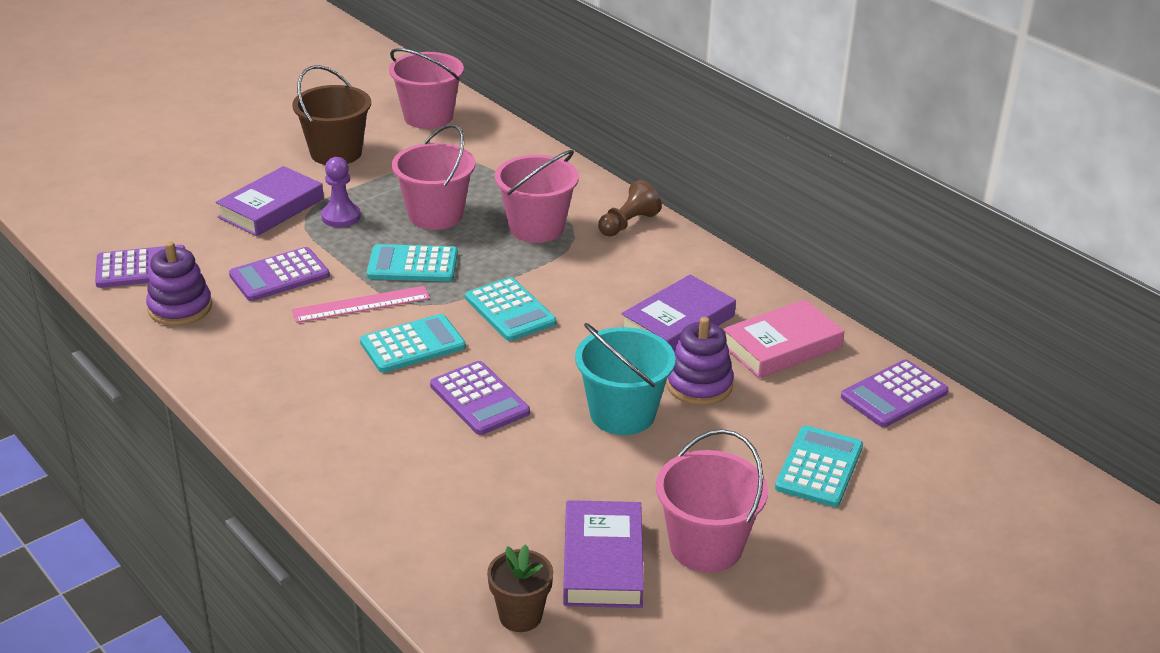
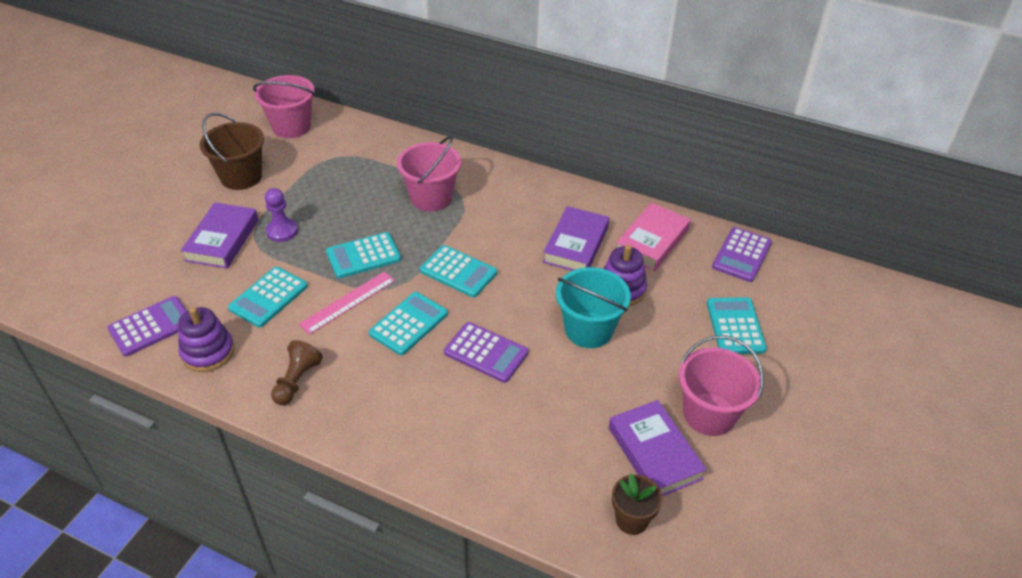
camera: 25 degrees left, 10 degrees up
(279, 275) = (268, 297): purple calculator -> turquoise calculator
(435, 215) = (352, 209): pink bucket -> none
(628, 224) = (491, 176): brown pawn -> brown pawn (297, 380)

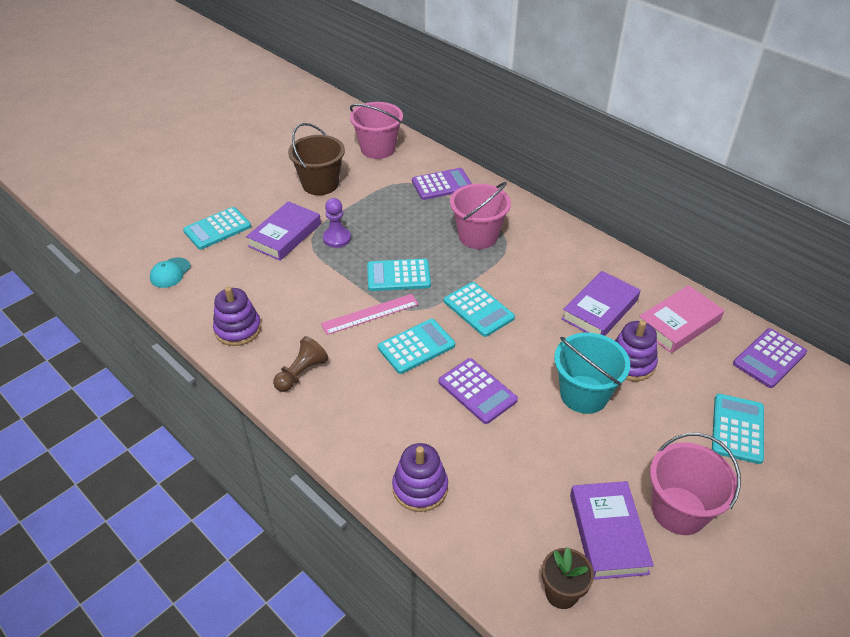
camera: 20 degrees right, 0 degrees up
(103, 310) = (170, 273): none -> turquoise cap
(151, 326) = (201, 296): purple calculator -> purple calculator (442, 185)
(268, 297) = (304, 294): turquoise calculator -> turquoise calculator (217, 229)
(463, 462) = (420, 488): none -> purple stacking toy

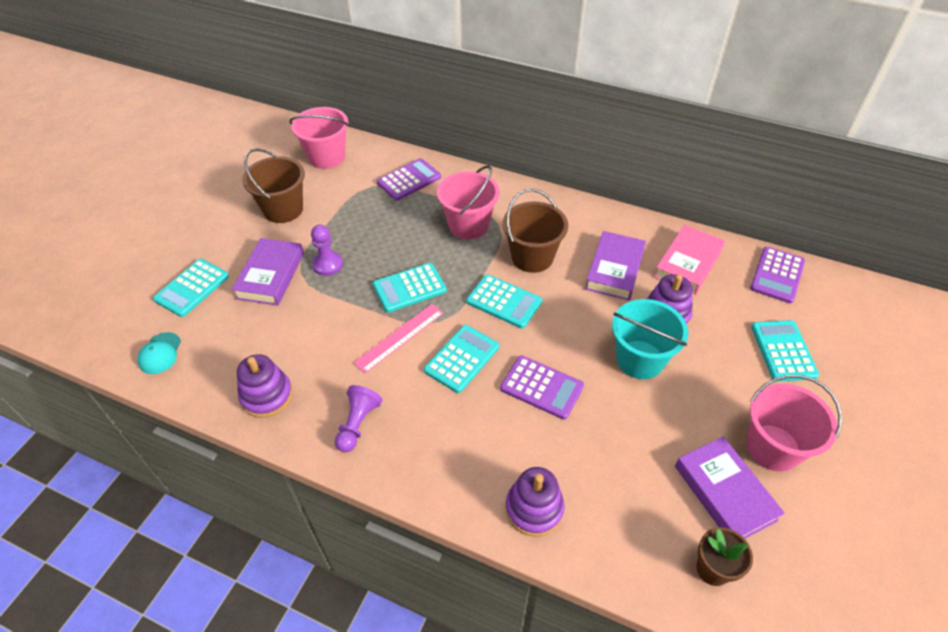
camera: 20 degrees left, 5 degrees up
(301, 373) = (358, 424): brown pawn -> purple pawn
(524, 278) = (532, 257): none -> brown bucket

